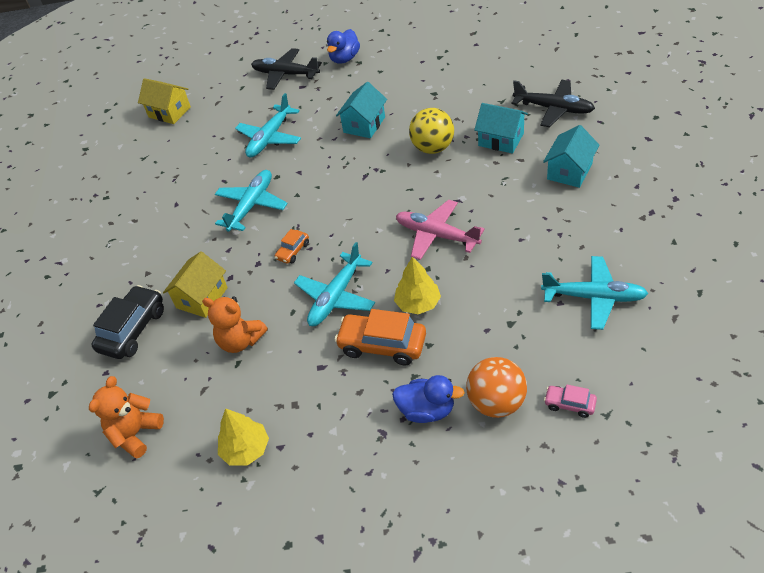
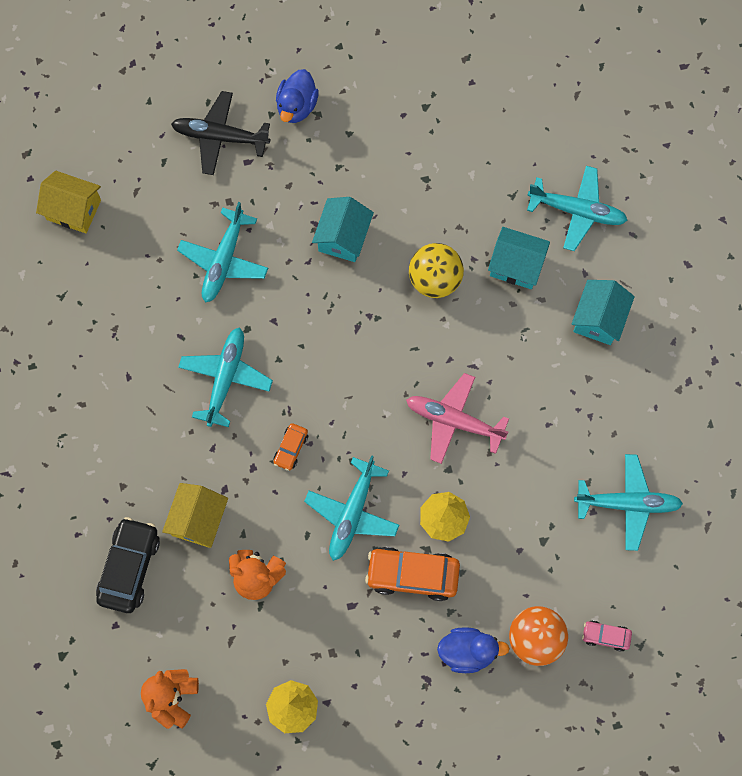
camera: 15 degrees left, 25 degrees up
(553, 109) = (576, 211): black plane -> turquoise plane

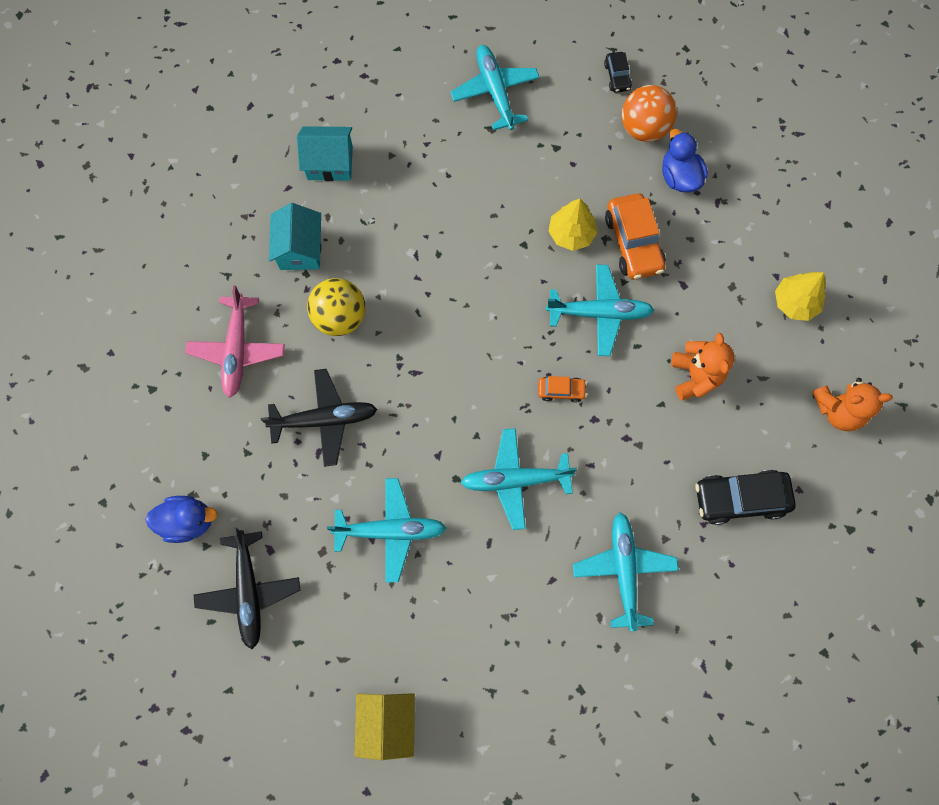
camera: 110 degrees left, 0 degrees up
(198, 520) = (666, 451): yellow house -> none
(343, 237) = (324, 419): turquoise house -> black plane
(454, 421) = (476, 254): pink plane -> pink plane (237, 349)
(576, 211) = (225, 213): turquoise plane -> turquoise plane (623, 570)
(605, 636) = (617, 76): pink car -> black car

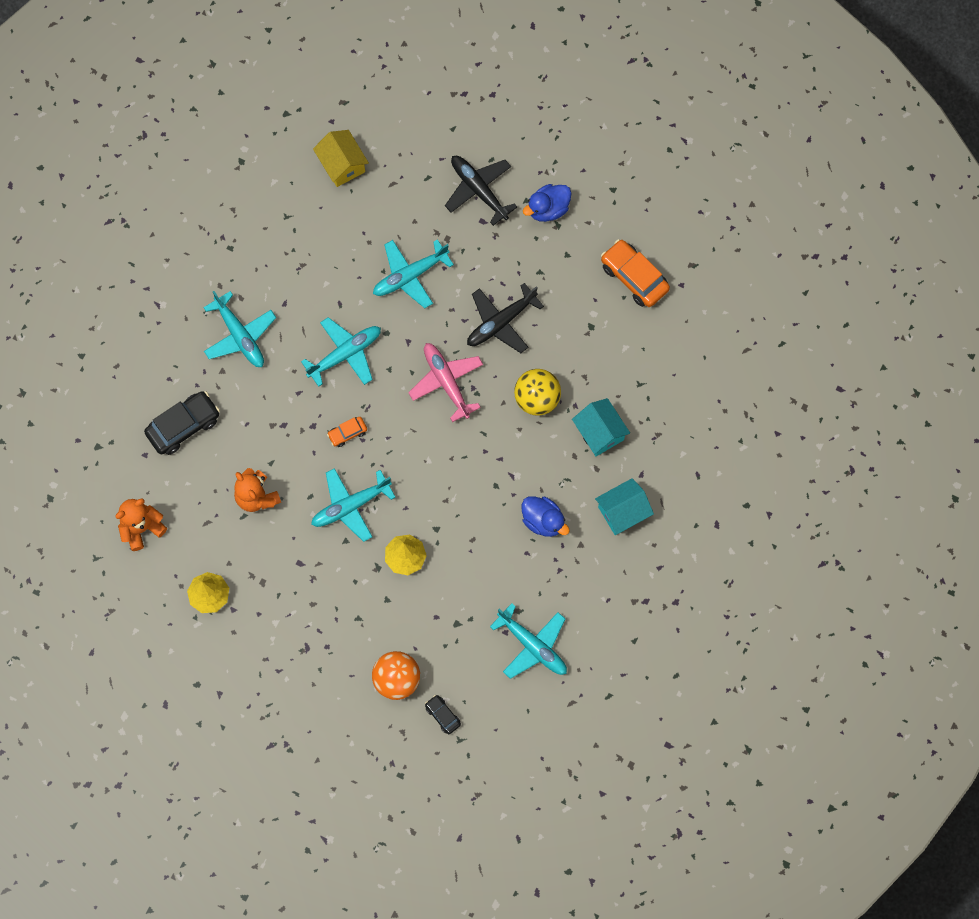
camera: 150 degrees right, 0 degrees up
(237, 349) = (594, 336): pink plane -> pink plane (446, 382)
(633, 243) = (354, 576): orange car -> orange car (634, 277)
(679, 177) = (347, 652): blue duck -> blue duck (543, 521)

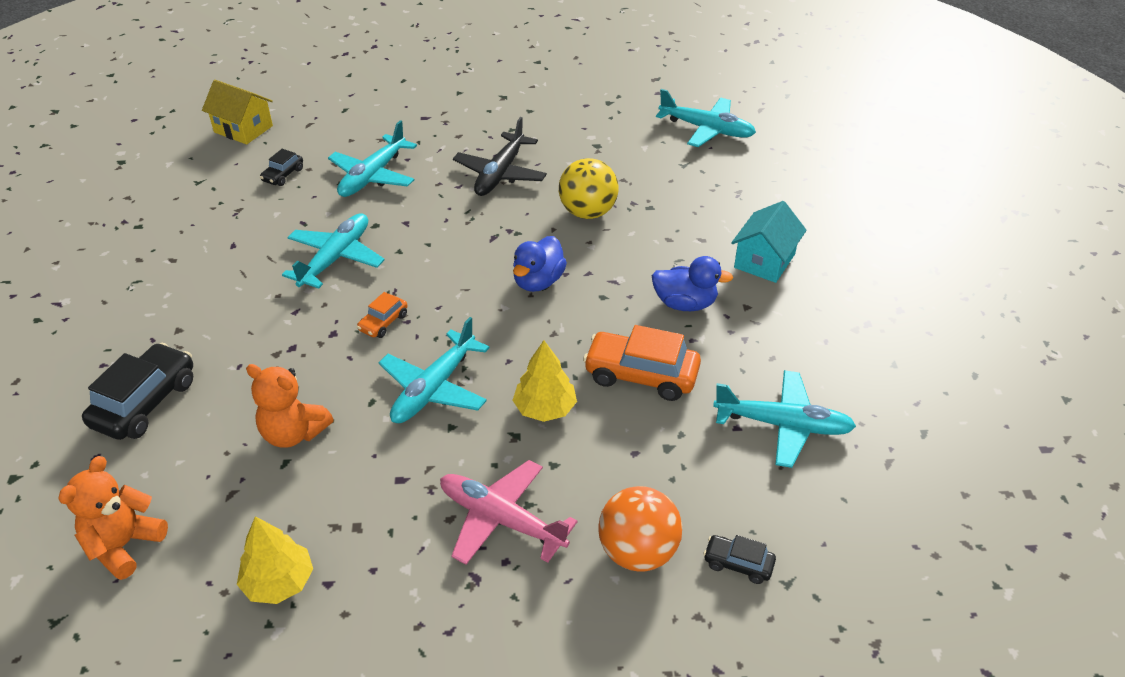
camera: 30 degrees left, 30 degrees down
(239, 335) = (187, 290): turquoise plane -> turquoise plane (706, 129)
(348, 240) = (283, 175): none -> black car
(446, 382) = (475, 237): pink plane -> pink plane (502, 520)
(479, 190) = (405, 100): black plane -> none
(548, 209) = (485, 90): blue duck -> blue duck (538, 281)
(600, 432) = (678, 212): turquoise house -> none
(634, 277) = (608, 102): orange car -> orange car (641, 375)

